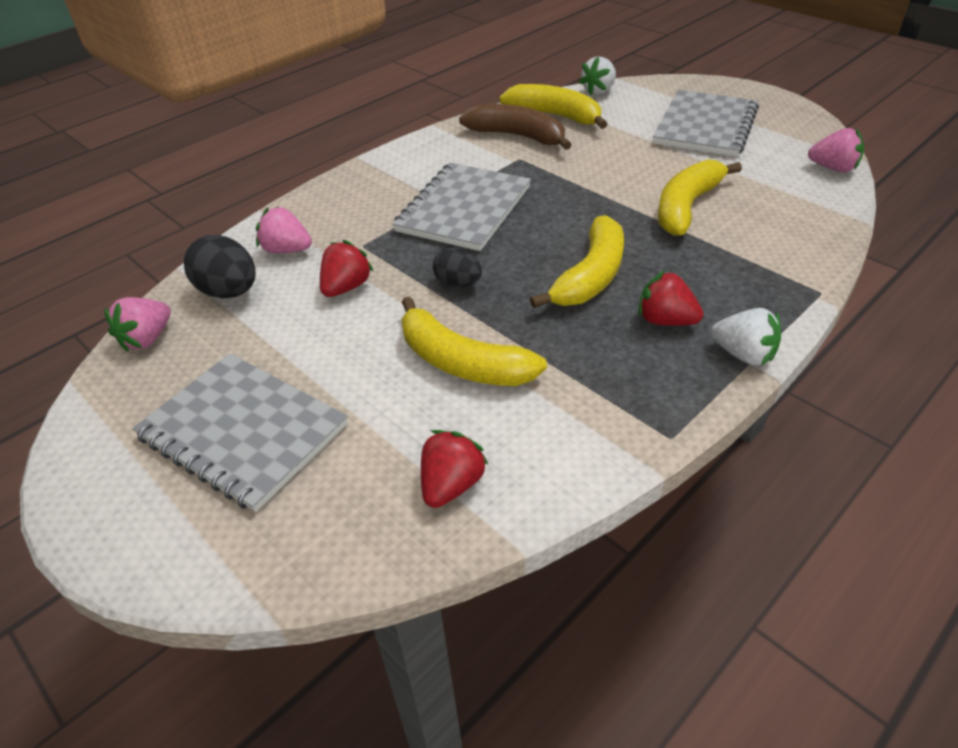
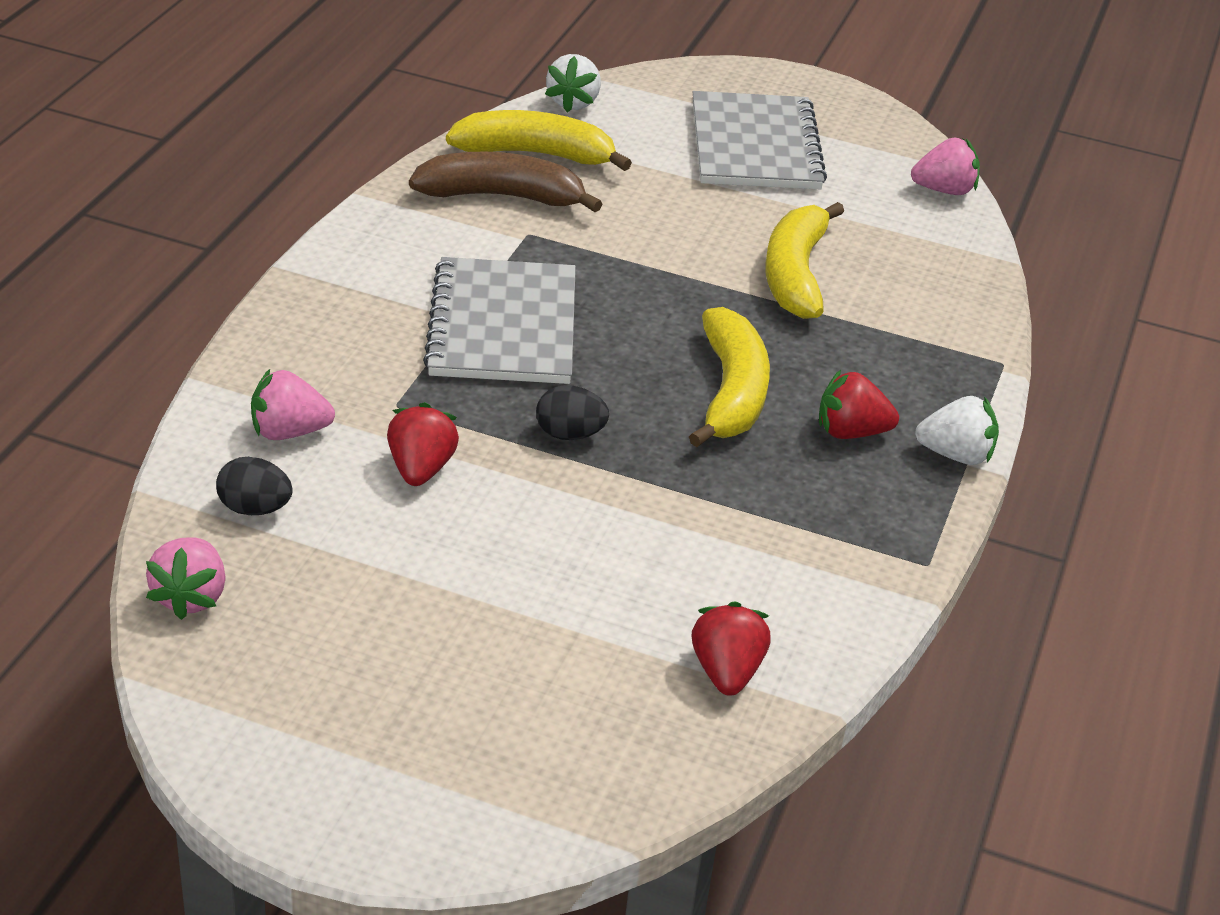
camera: 30 degrees left, 5 degrees down
(229, 292) = (255, 508): black egg -> black egg, size x0.64
(243, 431) = (432, 677): grey notebook -> none
(462, 362) = (644, 533): yellow banana -> none

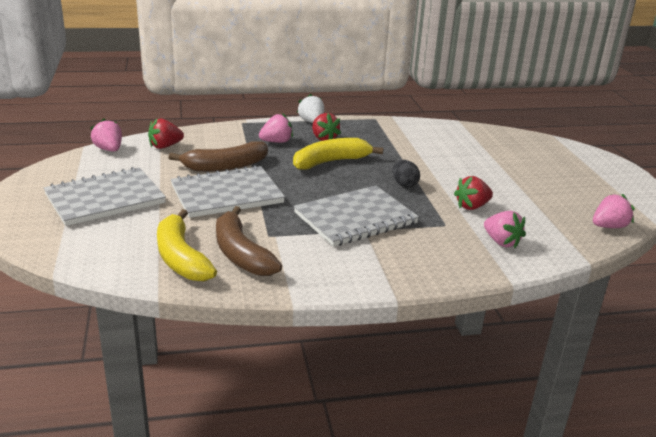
camera: 120 degrees left, 10 degrees down
(255, 508) = (551, 232): black egg -> none
(573, 102) = (99, 264): white strawberry -> none
(687, 242) = (227, 194): none -> grey notebook
(726, 671) = (470, 135): red strawberry -> red strawberry (165, 146)
(795, 274) = (225, 166): yellow banana -> brown banana
(871, 367) = (276, 142): none -> pink strawberry

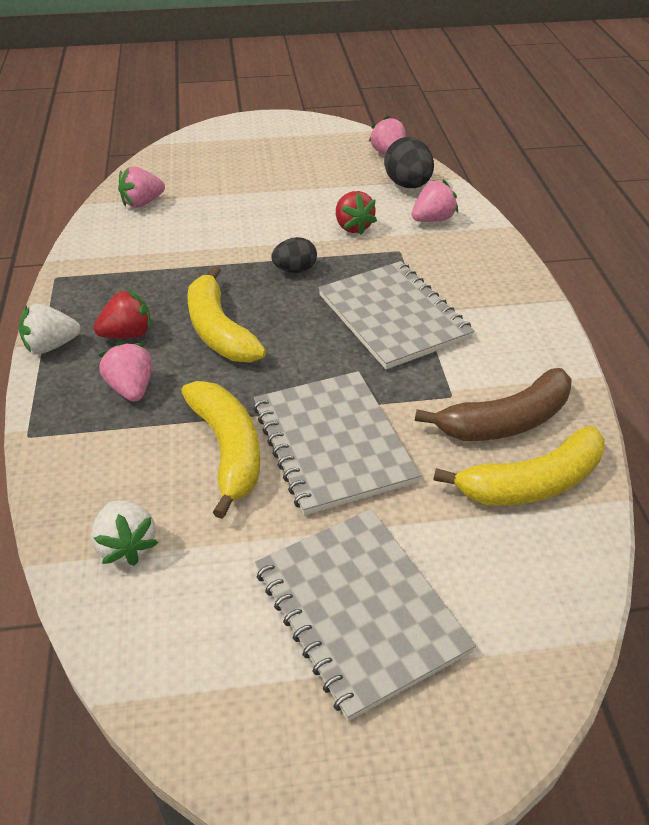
camera: 85 degrees left, 15 degrees up
(109, 149) = (129, 644): pink strawberry -> pink strawberry (142, 203)
(165, 146) = (126, 545): red strawberry -> white strawberry
(225, 166) = (228, 450): brown banana -> yellow banana
(555, 233) = (407, 185): none -> black egg

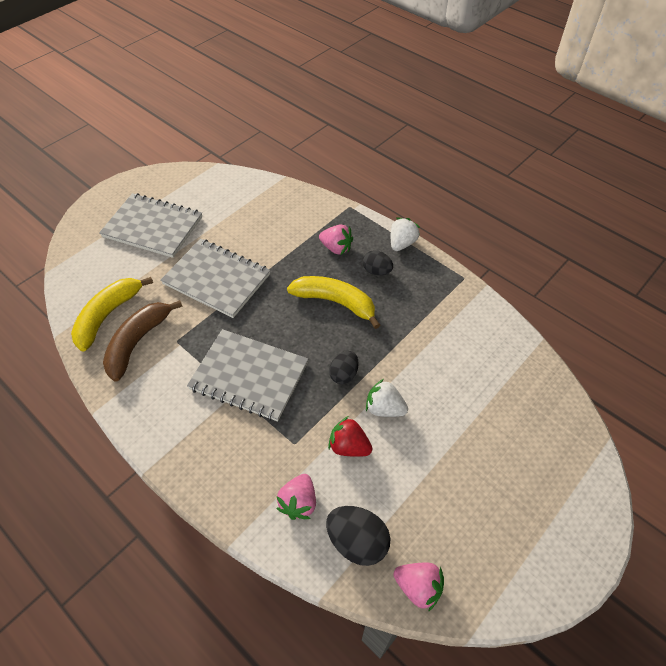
camera: 140 degrees right, 10 degrees up
(126, 545) = (259, 198): white strawberry -> white strawberry (384, 408)
(128, 334) = (377, 271): red strawberry -> black egg
(142, 203) = (511, 366): pink strawberry -> none
(228, 450) = (260, 249): yellow banana -> none

